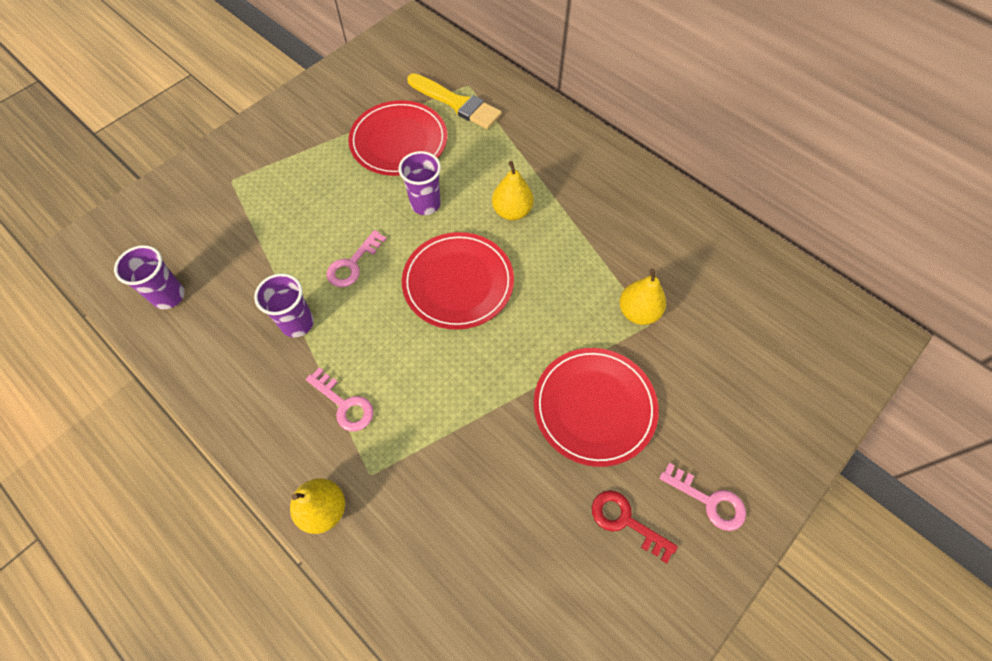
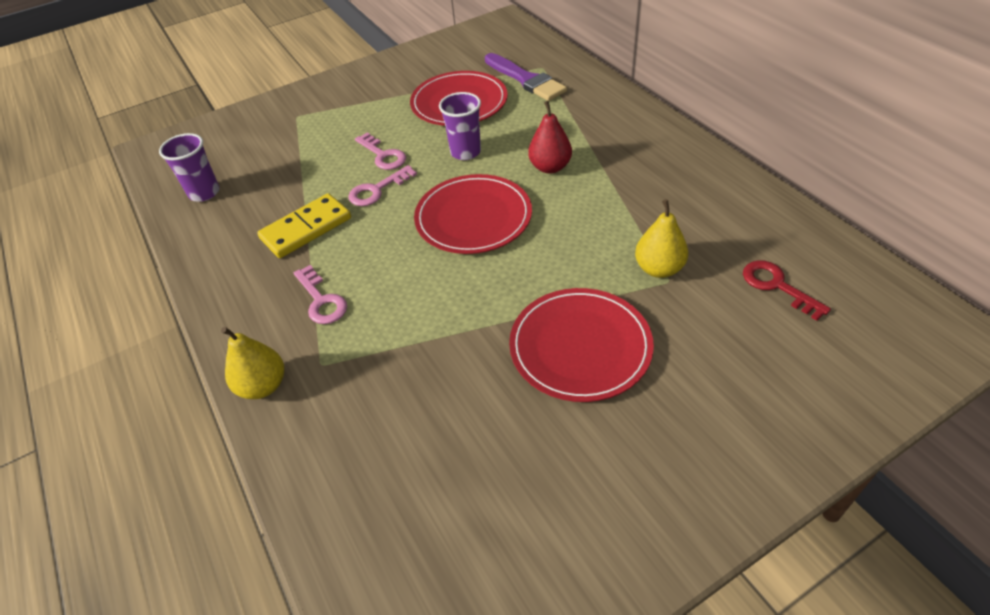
camera: 20 degrees right, 15 degrees down
(297, 323) = (306, 229): purple cup -> yellow domino
(457, 103) = (526, 79): yellow brush -> purple brush
(512, 211) = (550, 167): yellow pear -> red pear
(625, 521) = (580, 463): red key -> red key (777, 286)
(709, 501) = (689, 463): pink key -> pink key (383, 155)

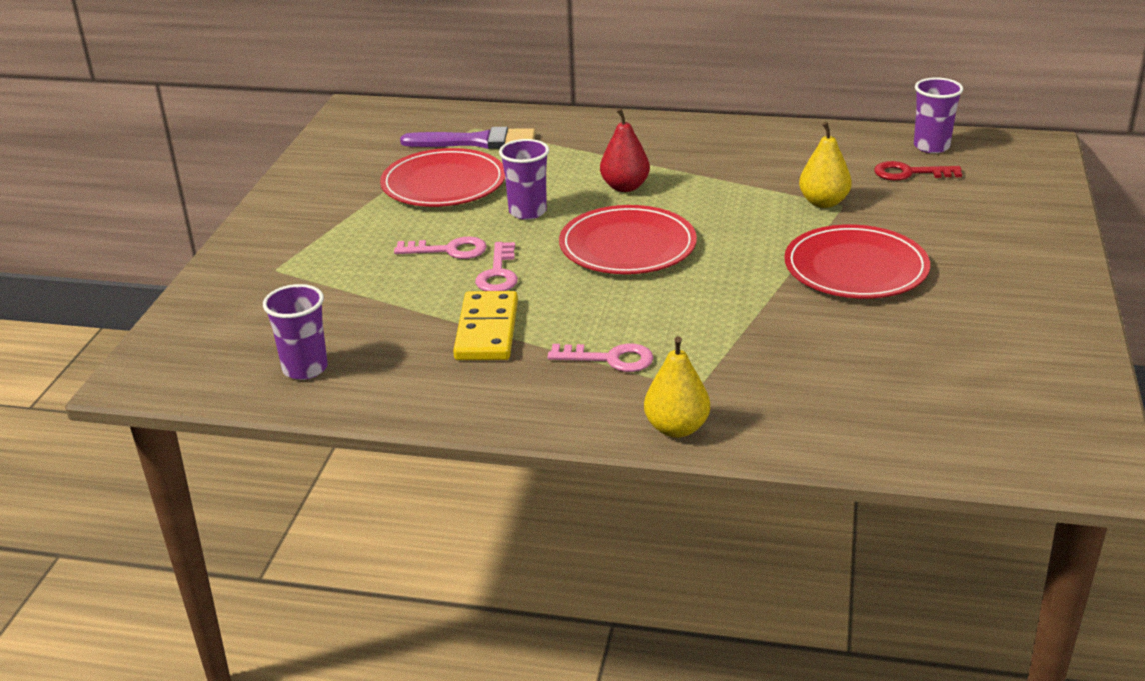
camera: 50 degrees left, 15 degrees down
(844, 271) = (931, 146): none -> purple cup

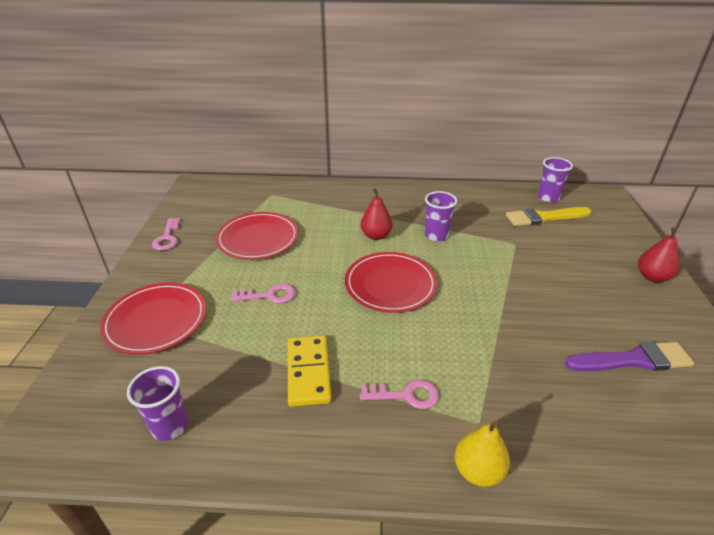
camera: 10 degrees left, 5 degrees up
(476, 142) = (274, 205): purple brush -> purple brush (633, 360)
(498, 273) = (307, 315): pink key -> pink key (167, 238)
(527, 212) = (317, 259): purple cup -> purple cup (436, 235)
(823, 202) = (503, 242): yellow pear -> none
(855, 268) = (544, 295): red plate -> red plate (156, 320)
(909, 173) = (544, 217): red key -> yellow brush
(1040, 255) = (652, 277): none -> red pear

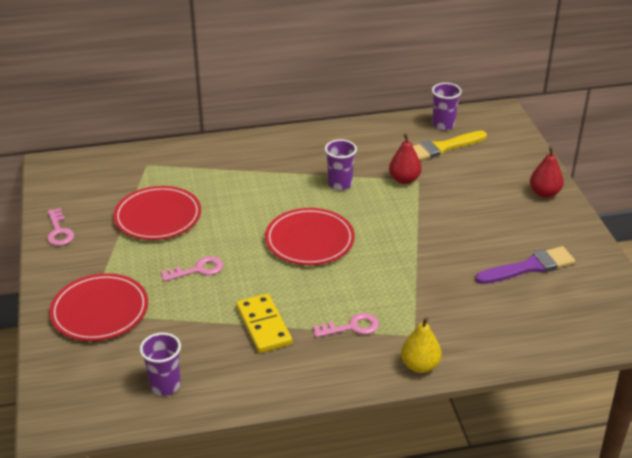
camera: 15 degrees left, 0 degrees up
(376, 236) = (279, 194): red pear -> red pear (404, 179)

